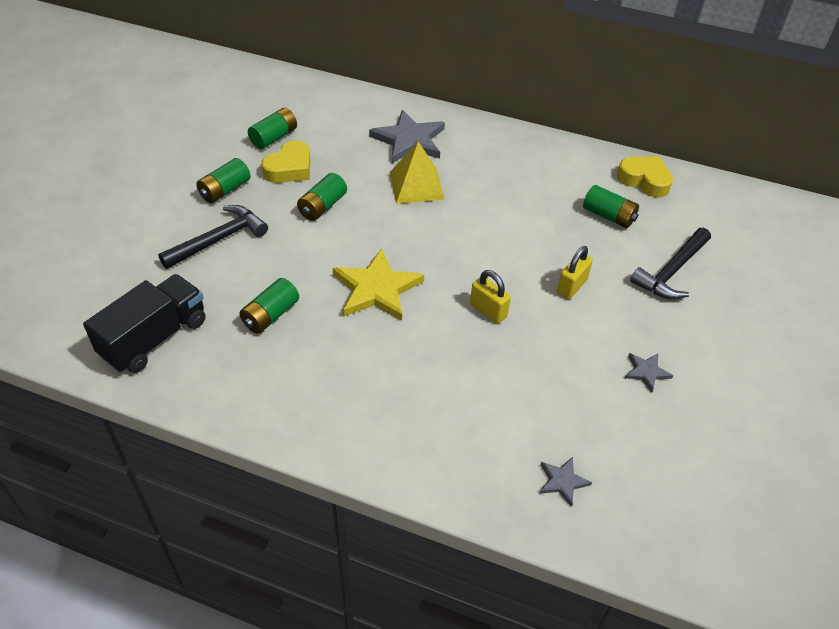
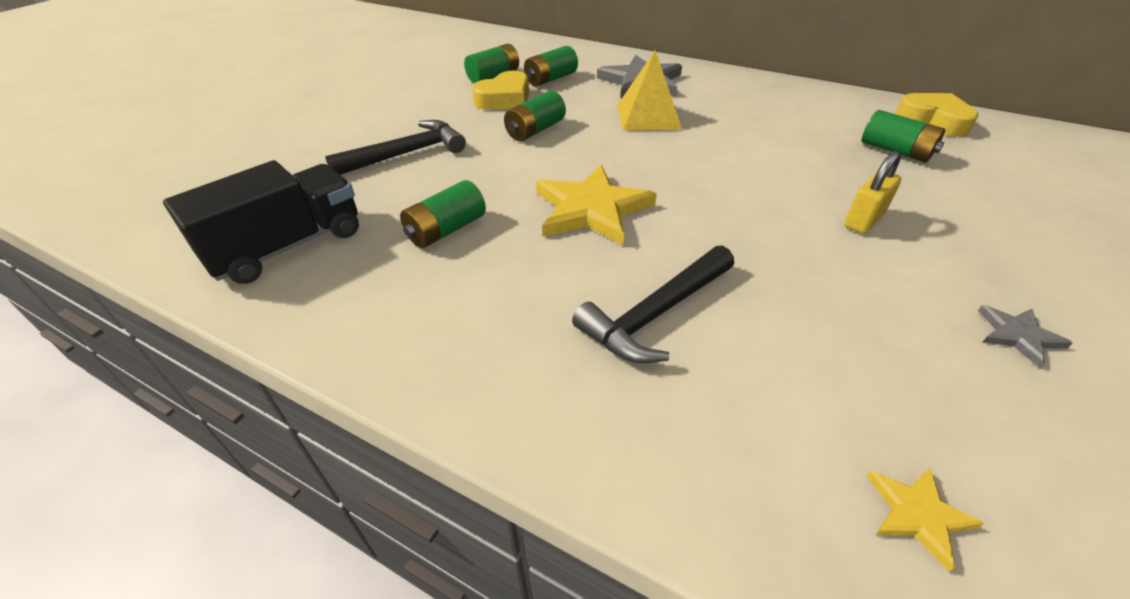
camera: 10 degrees right, 5 degrees down
(225, 190) = (428, 114): green battery -> green battery (551, 79)
(488, 310) = (746, 241): yellow padlock -> none
(562, 481) = (917, 514): grey star -> yellow star
(671, 271) = (1006, 210): black hammer -> black hammer (656, 314)

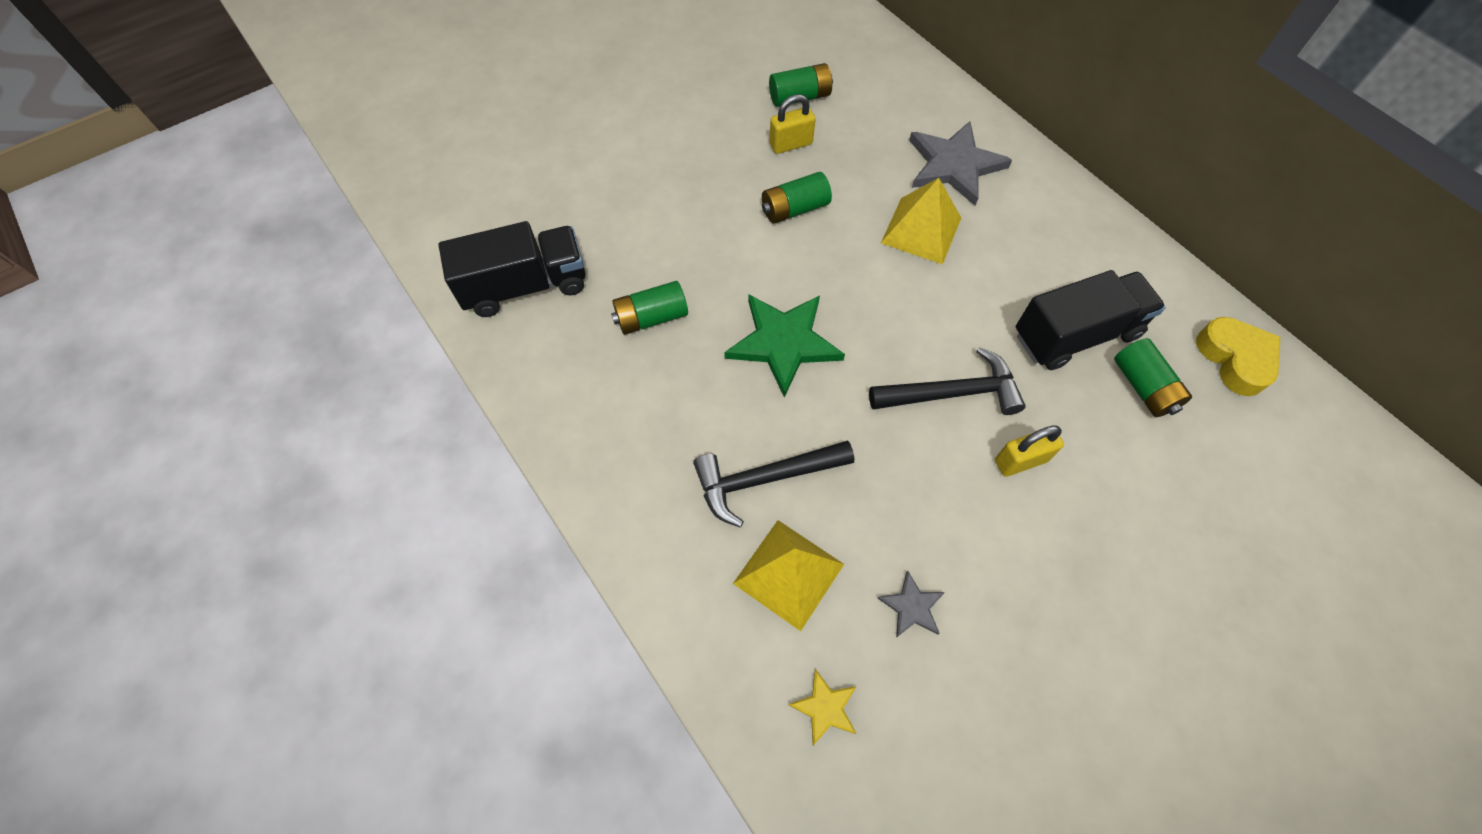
camera: 25 degrees right, 20 degrees up
(406, 154) = (659, 200): black hammer -> black hammer (952, 393)
(504, 99) = (791, 144): yellow heart -> yellow padlock
(551, 79) = (858, 124): green battery -> none
(591, 209) = (783, 343): yellow star -> green star
(751, 388) = (789, 573): none -> yellow pyramid
(817, 138) = (1075, 335): none -> black truck
(1018, 335) = (1035, 630): grey star -> grey star (912, 606)

